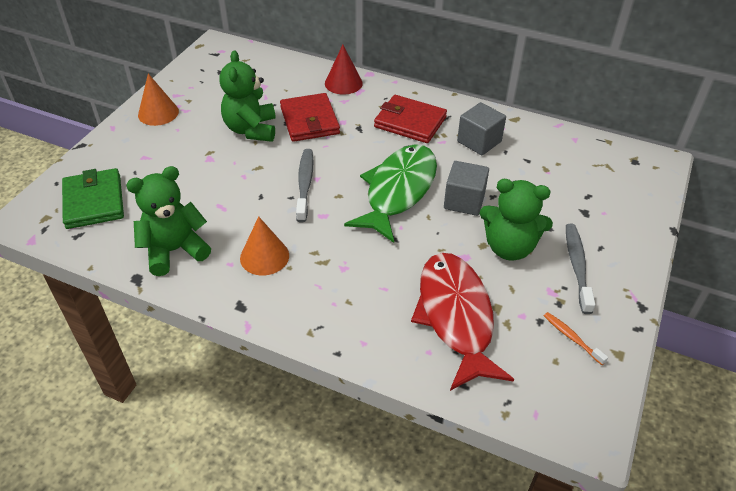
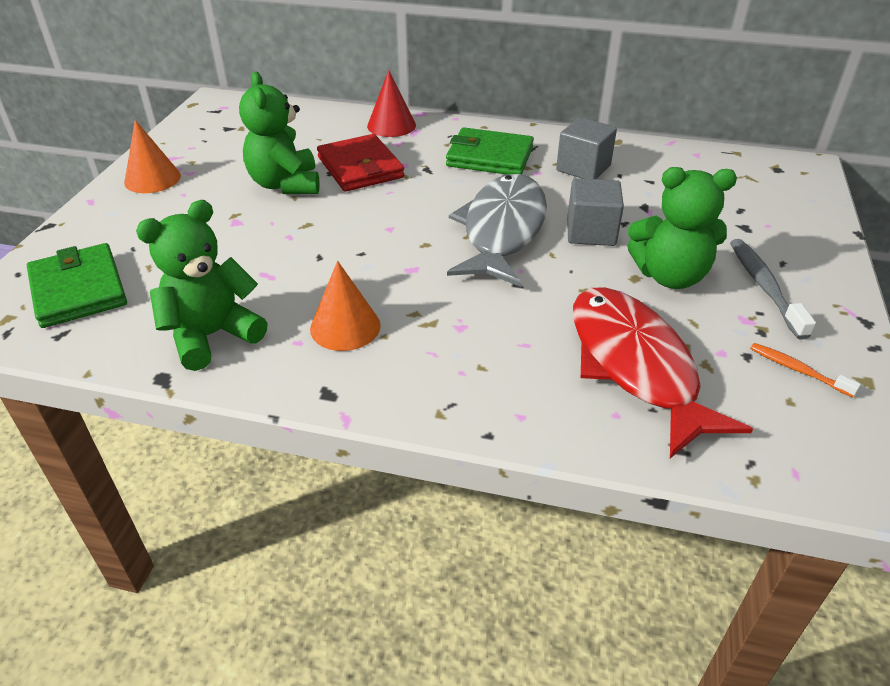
camera: 10 degrees left, 5 degrees down
(305, 184) = (376, 236): grey toothbrush -> none
(398, 191) = (502, 231): green fish -> grey fish
(410, 122) = (490, 157): red wallet -> green wallet

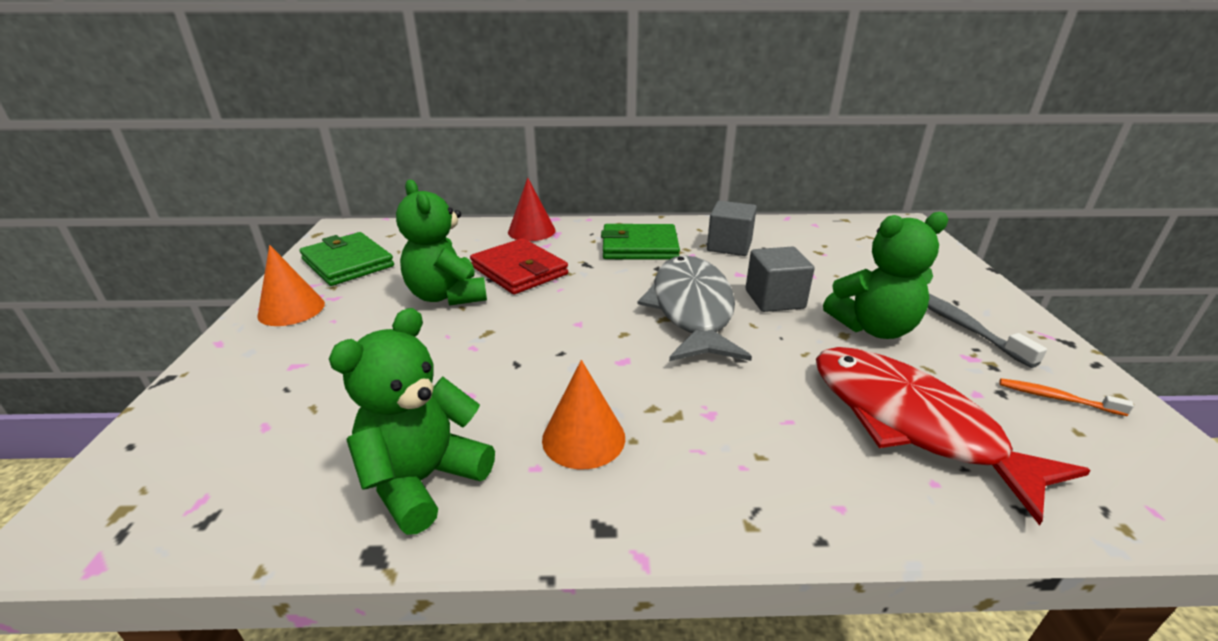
camera: 15 degrees left, 10 degrees down
(79, 290) = (223, 452): green wallet -> green wallet (348, 263)

